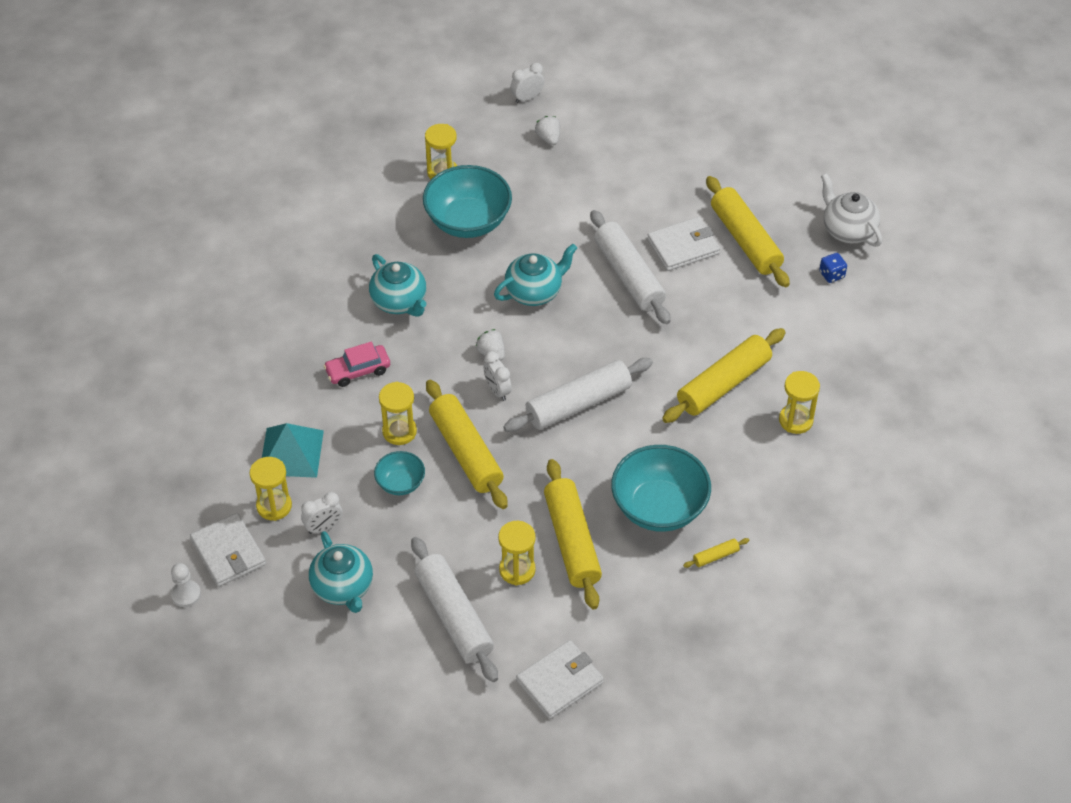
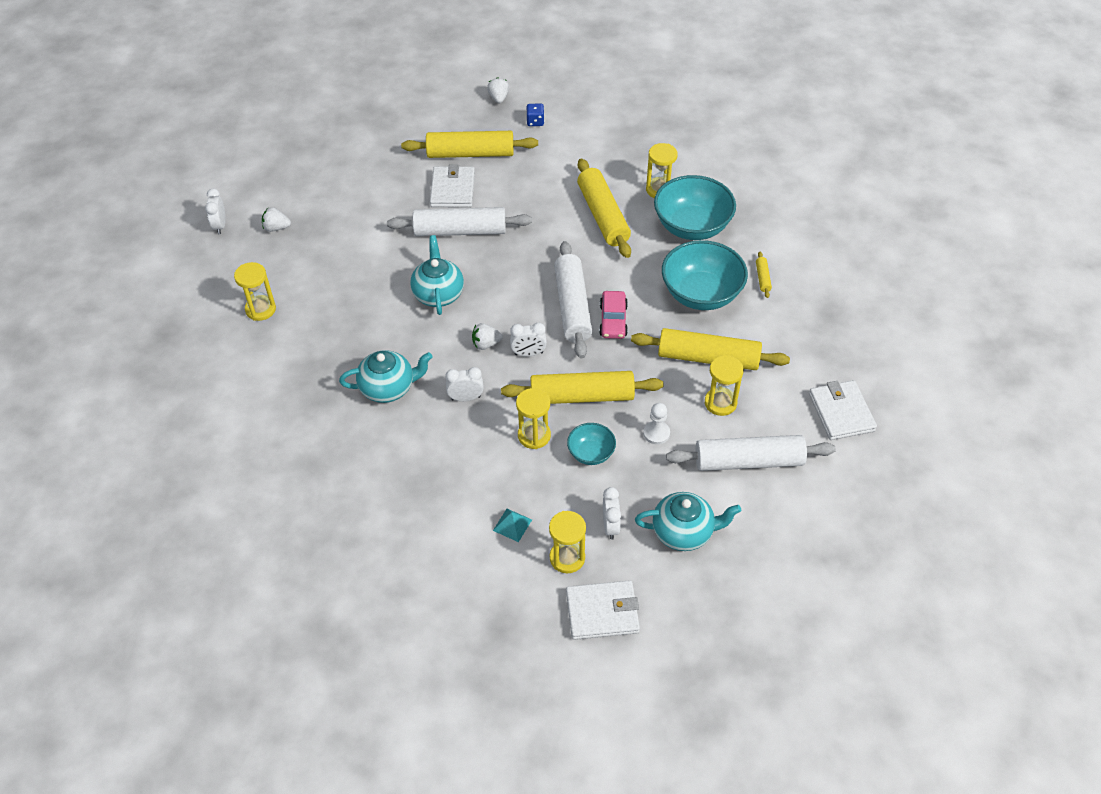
camera: 65 degrees left, 0 degrees up
(186, 594) = (634, 663): white pawn -> white pawn (656, 433)
(291, 452) = (512, 525): turquoise pyramid -> turquoise pyramid, size x0.50
(358, 371) = (448, 444): pink car -> pink car (613, 320)
(417, 363) = (466, 398): none -> white clock
(468, 221) = (330, 311): turquoise bowl -> turquoise bowl (692, 226)
(848, 230) = (499, 98): white teapot -> white strawberry

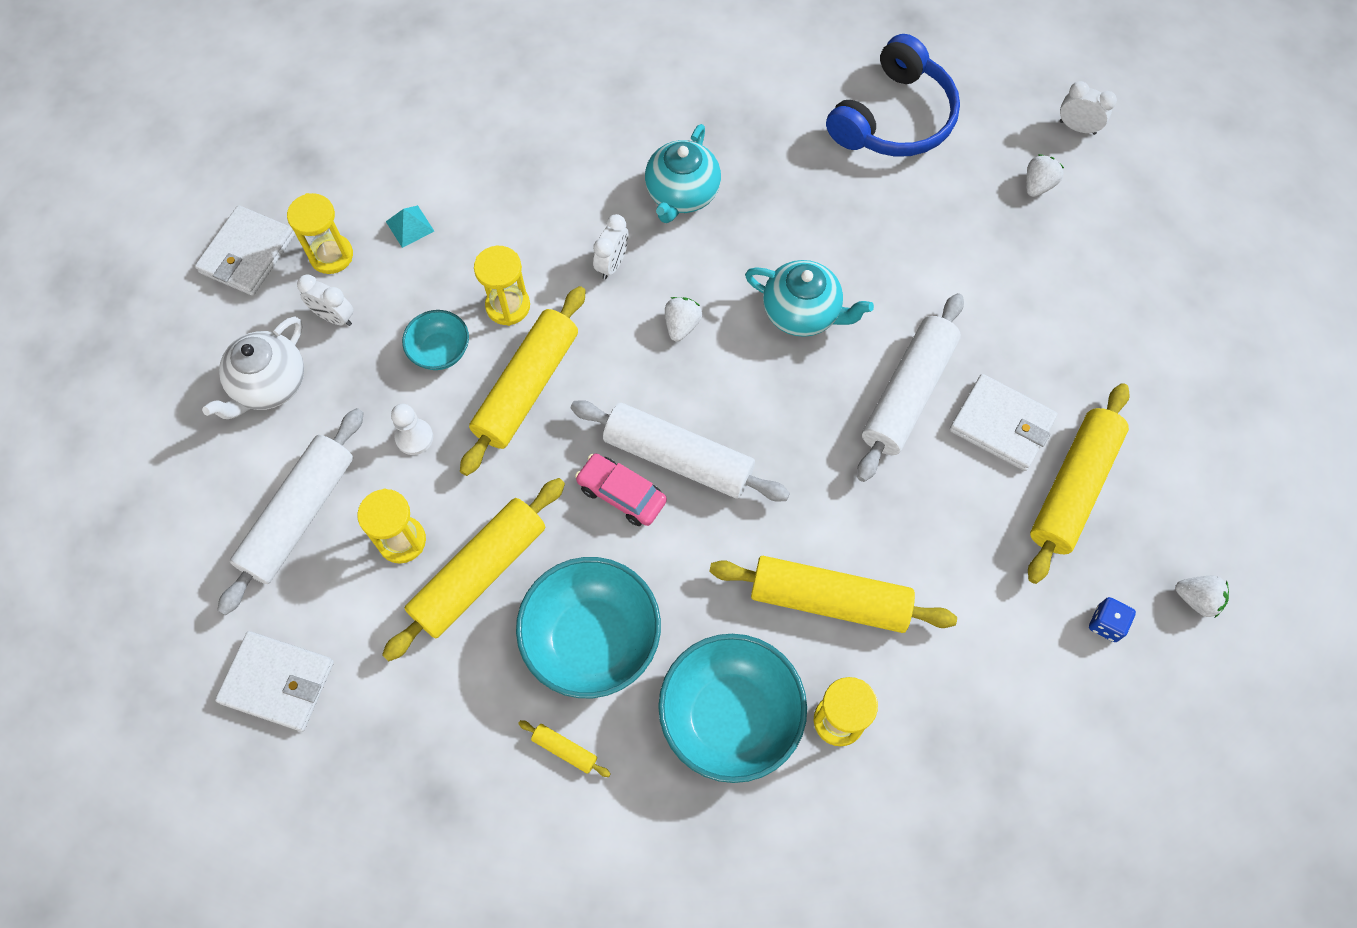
camera: 120 degrees right, 15 degrees up
(260, 309) = (894, 118): yellow hourglass -> blue headphones
(528, 353) = (634, 364): white clock -> none
(683, 532) = (269, 385): turquoise teapot -> white teapot

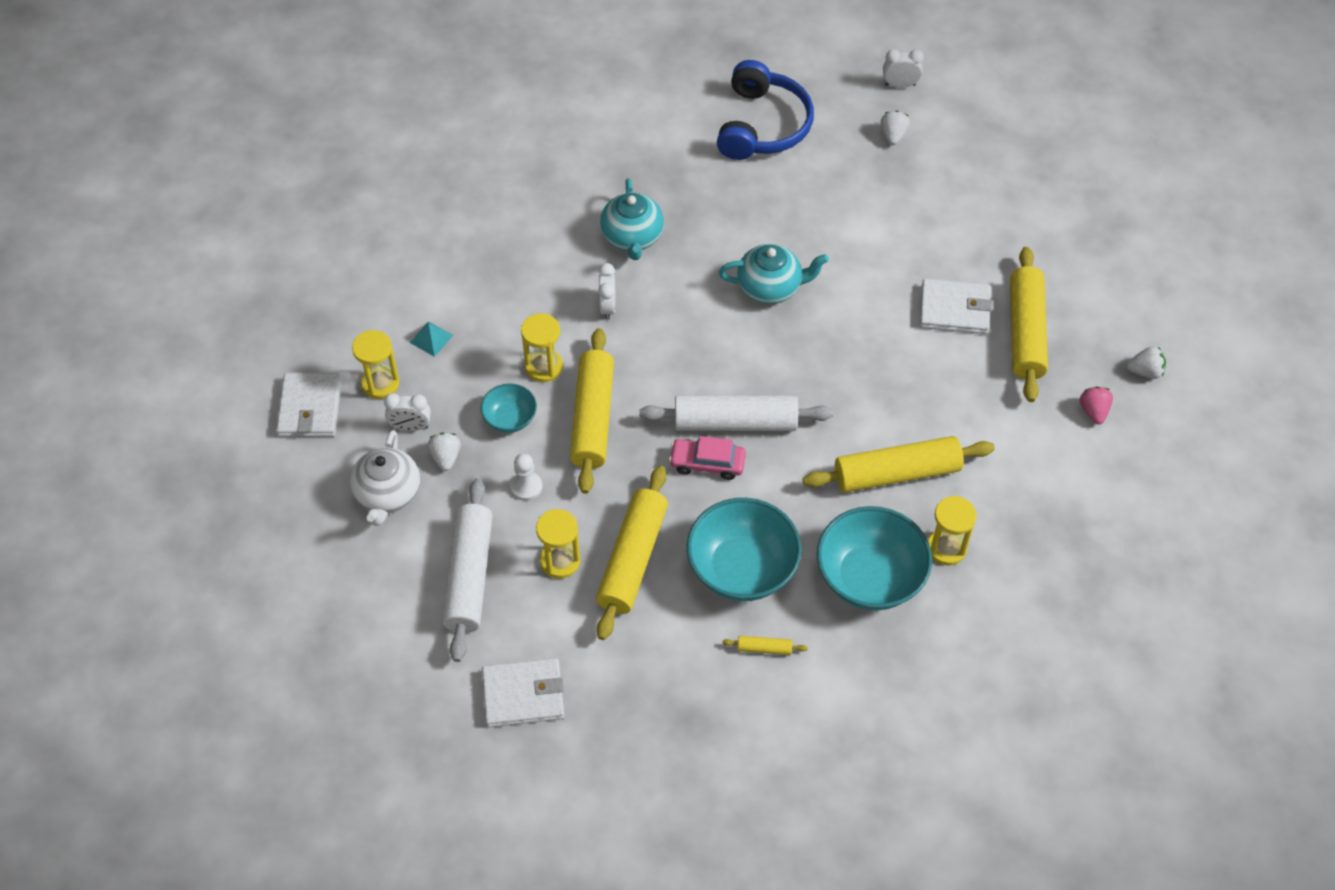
camera: 25 degrees left, 10 degrees down
(681, 325) = (685, 330): white strawberry -> white strawberry (446, 457)
(907, 393) = (877, 314): white rolling pin -> none
(1106, 624) = (1093, 411): blue dice -> pink strawberry

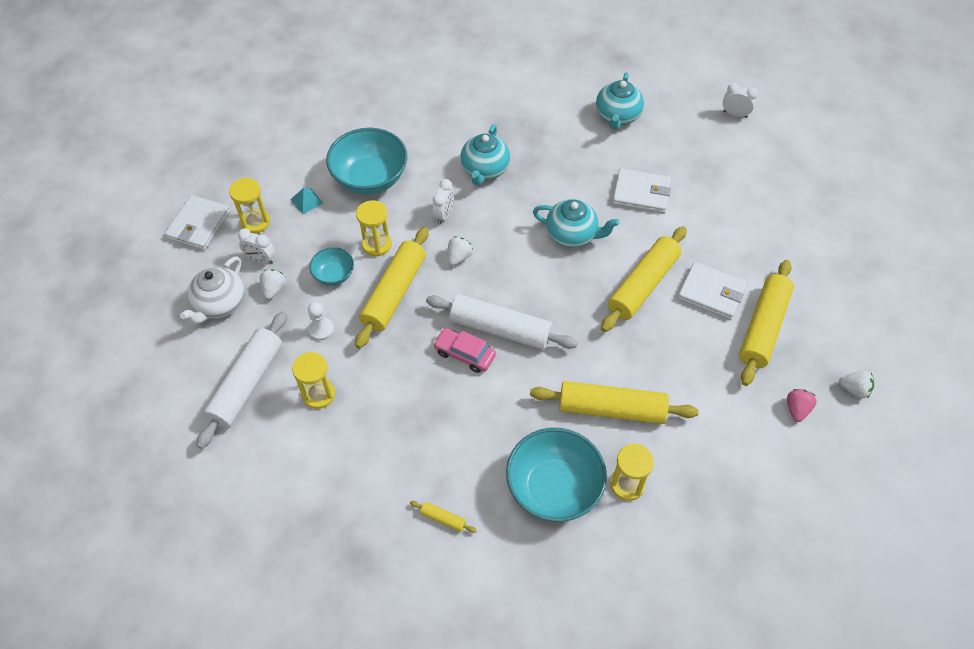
camera: 20 degrees right, 0 degrees up
(523, 695) = (240, 491): white wallet -> white wallet (641, 193)
(633, 559) = (373, 411): yellow rolling pin -> yellow rolling pin (643, 285)
(742, 568) = (454, 446): turquoise bowl -> turquoise bowl (370, 179)
(763, 125) = (617, 116): blue headphones -> turquoise teapot
(893, 135) = (714, 149): white strawberry -> white strawberry (459, 257)

